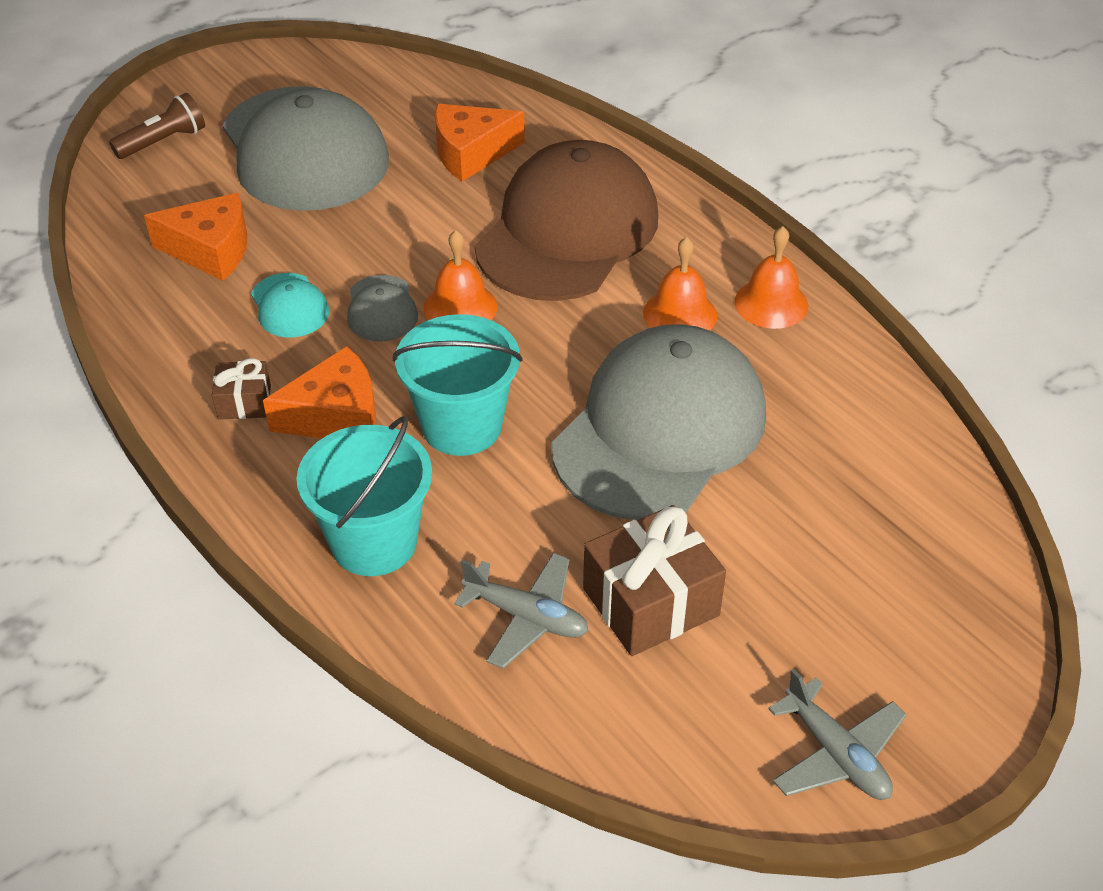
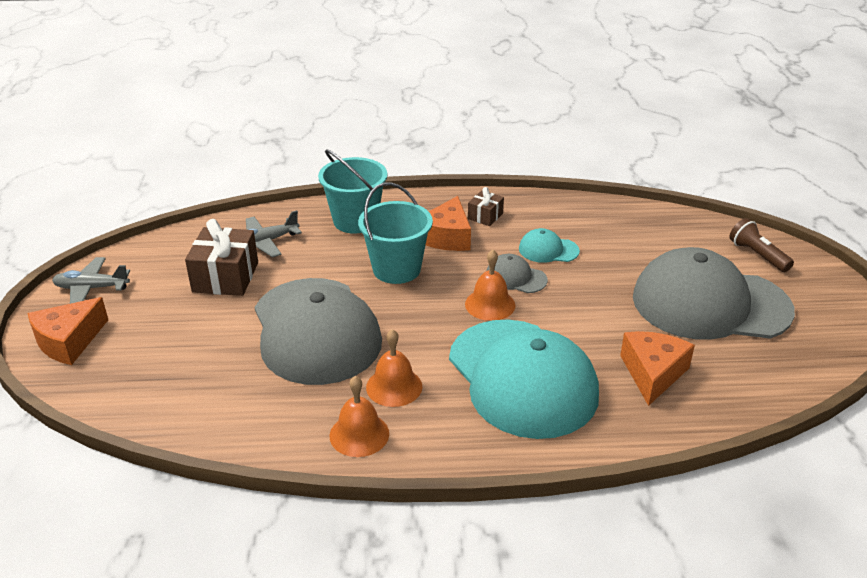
camera: 125 degrees right, 10 degrees down
(163, 142) = (757, 255): brown flashlight -> brown flashlight turned 150 degrees clockwise
(210, 250) = (624, 240): orange cheese -> orange cheese (69, 341)
(567, 231) = (522, 378): brown cap -> turquoise cap

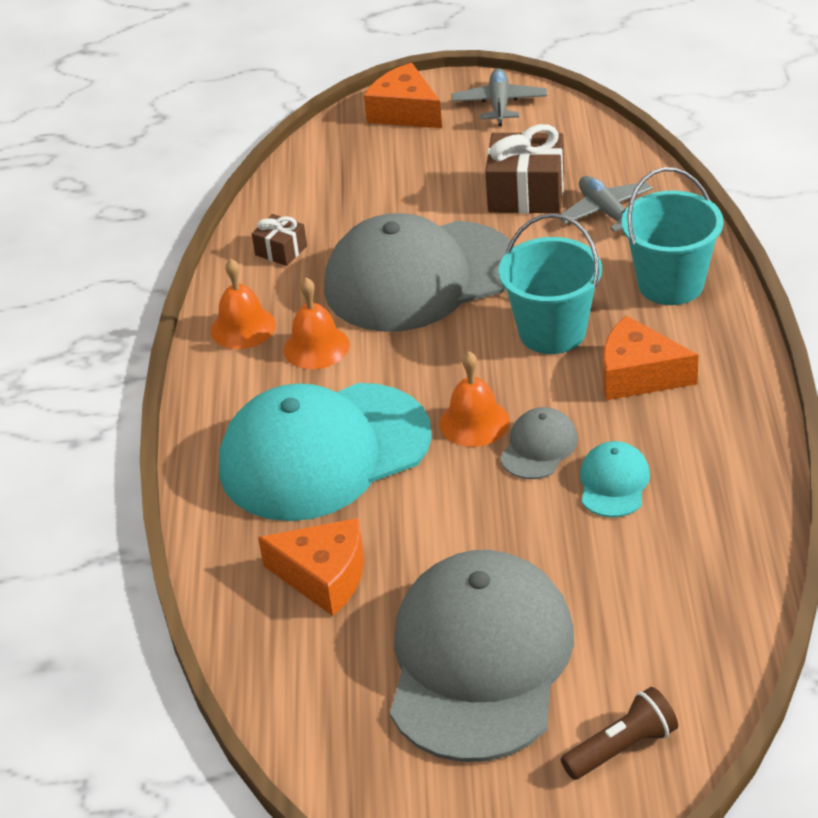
camera: 95 degrees right, 5 degrees up
(485, 216) = (703, 414): brown gift -> brown gift (281, 250)

